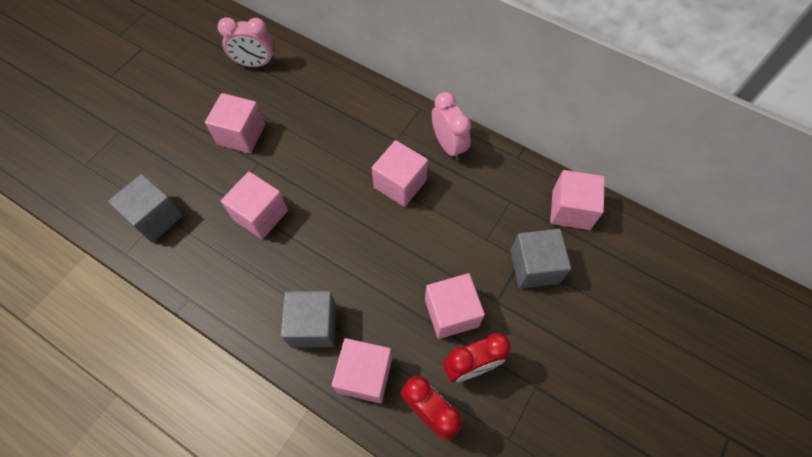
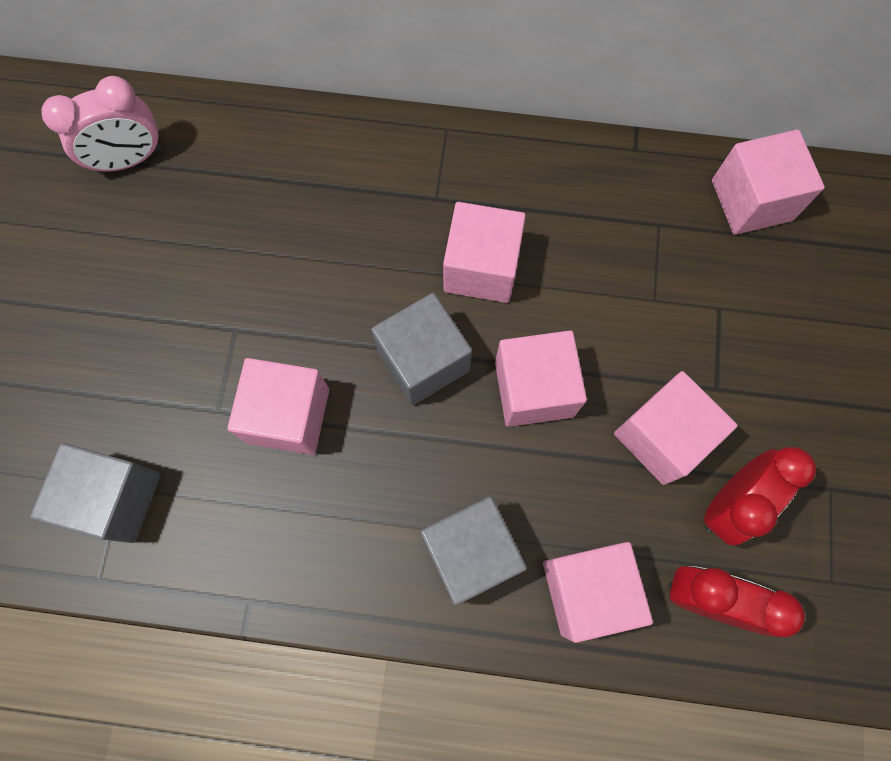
camera: 25 degrees left, 10 degrees up
(241, 134) = (178, 294): pink cube -> pink cube (534, 389)
(448, 145) = (522, 173): pink clock -> none
(534, 266) = (743, 312): grey cube -> grey cube (423, 361)

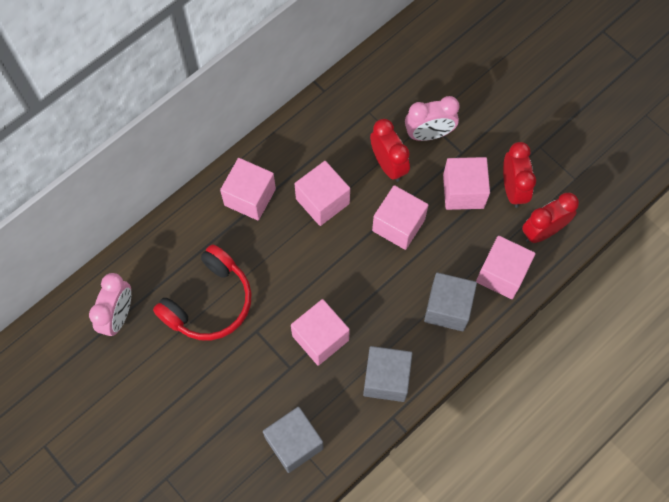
camera: 50 degrees left, 5 degrees down
(228, 244) = (209, 302): none -> red headphones
(423, 361) = (345, 260): grey cube -> grey cube (386, 379)
(607, 308) = (388, 165): none -> red clock
(701, 324) = (429, 134): none -> pink clock
(751, 200) = (391, 66): pink cube -> pink cube (250, 197)

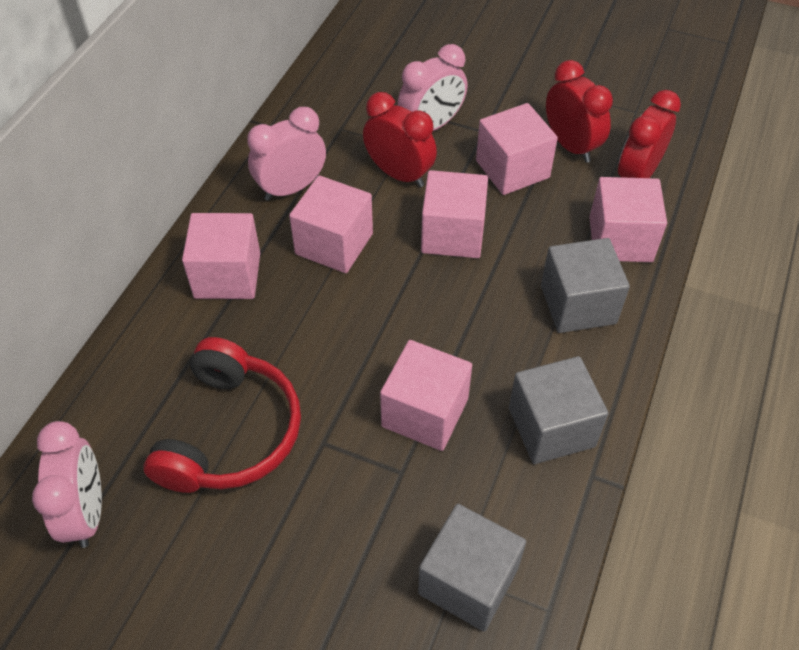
camera: 25 degrees left, 15 degrees down
(315, 148) = (291, 188): none -> pink clock

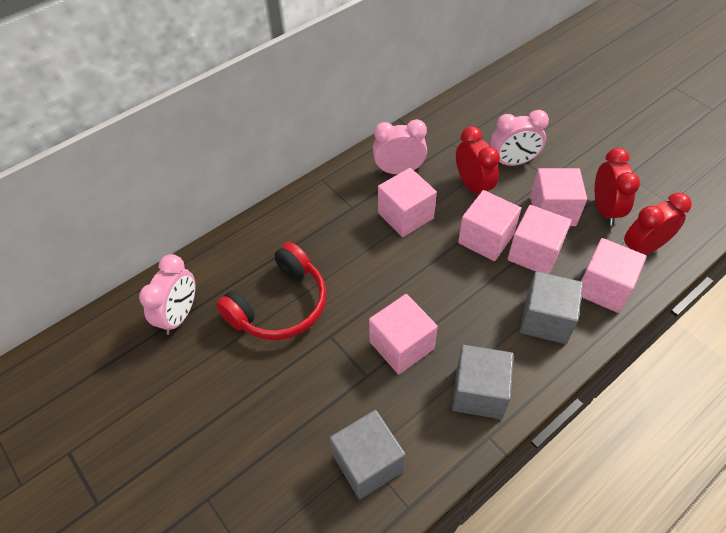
camera: 30 degrees right, 0 degrees up
(227, 275) = (331, 210): pink cube -> pink cube (534, 253)

